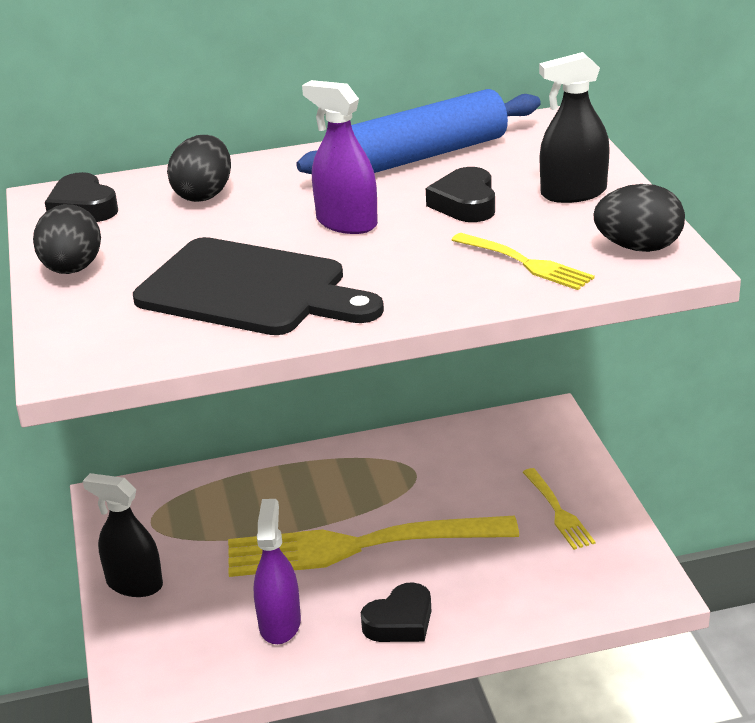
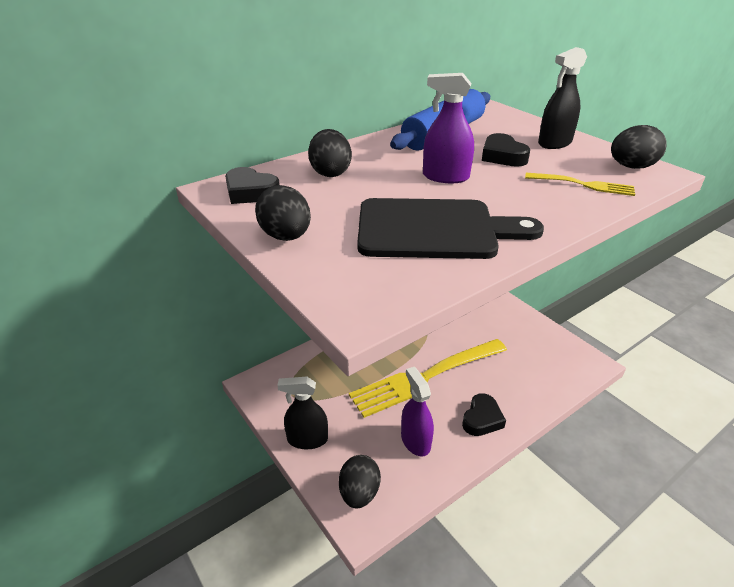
camera: 25 degrees left, 5 degrees up
(158, 664) = (359, 493): none -> black egg
(557, 511) = (512, 330): yellow fork -> none

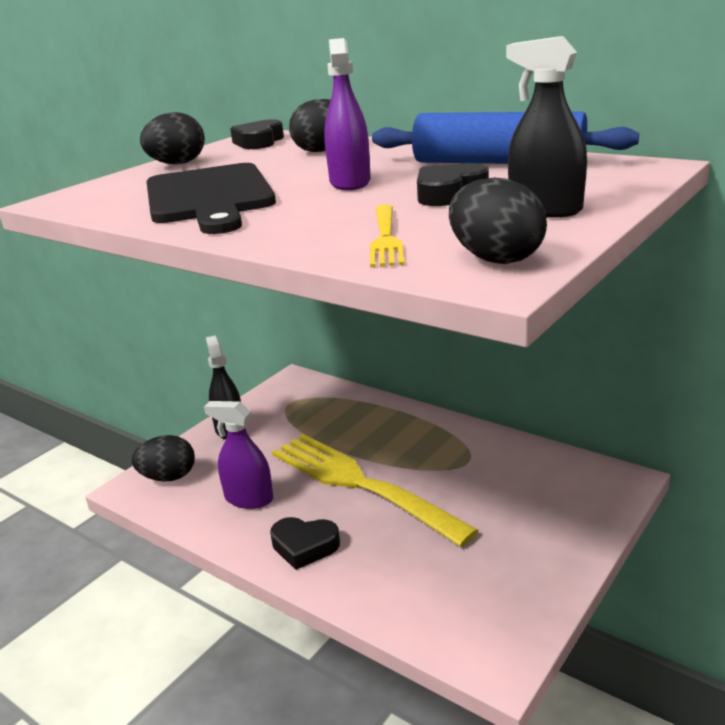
camera: 75 degrees right, 10 degrees down
(415, 441) = (249, 498): purple spray bottle -> purple spray bottle turned 120 degrees counterclockwise

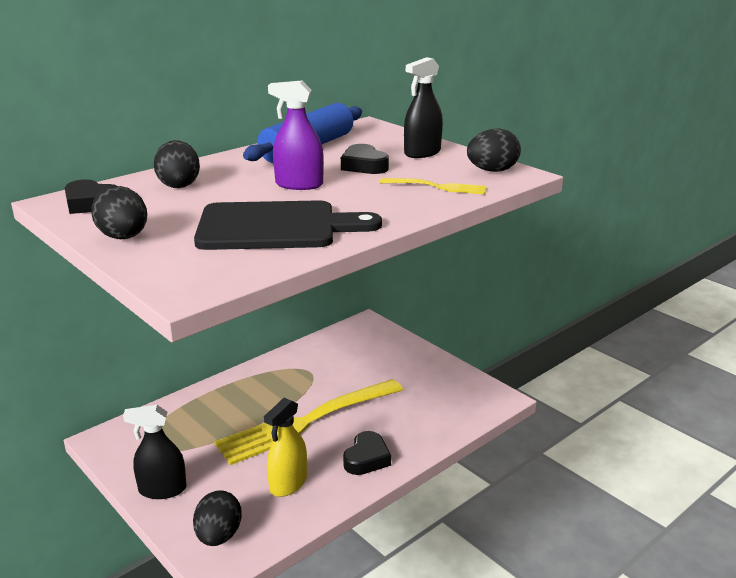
camera: 80 degrees left, 0 degrees up
(249, 498) = (288, 483): purple spray bottle -> yellow spray bottle

